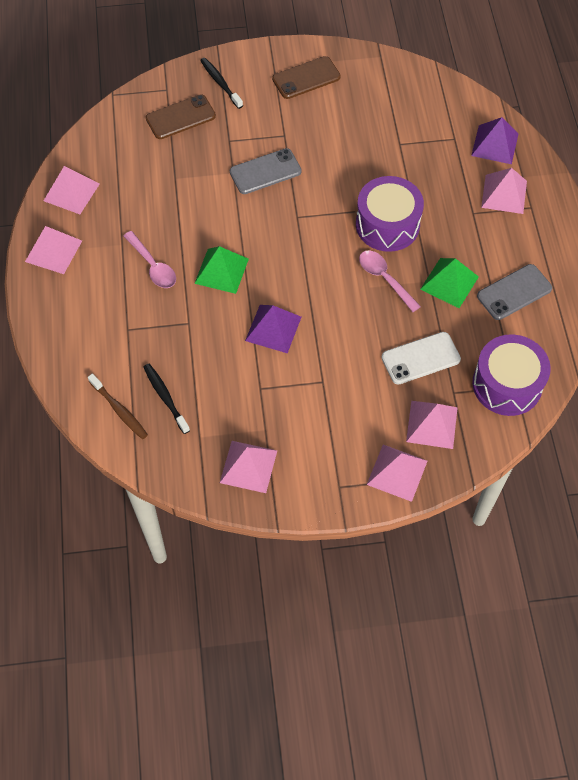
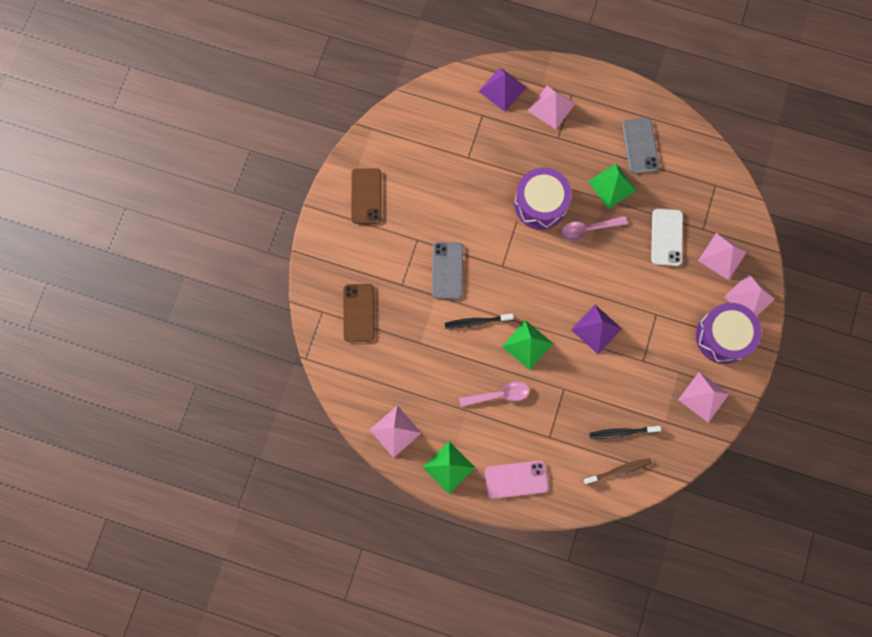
camera: 65 degrees left, 15 degrees up
(53, 251) = (448, 467): pink pyramid -> green pyramid
(66, 315) = (516, 479): none -> pink phone
(220, 83) = (337, 266): black toothbrush -> black toothbrush (476, 322)
(507, 384) = (712, 190): purple drum -> purple drum (723, 336)

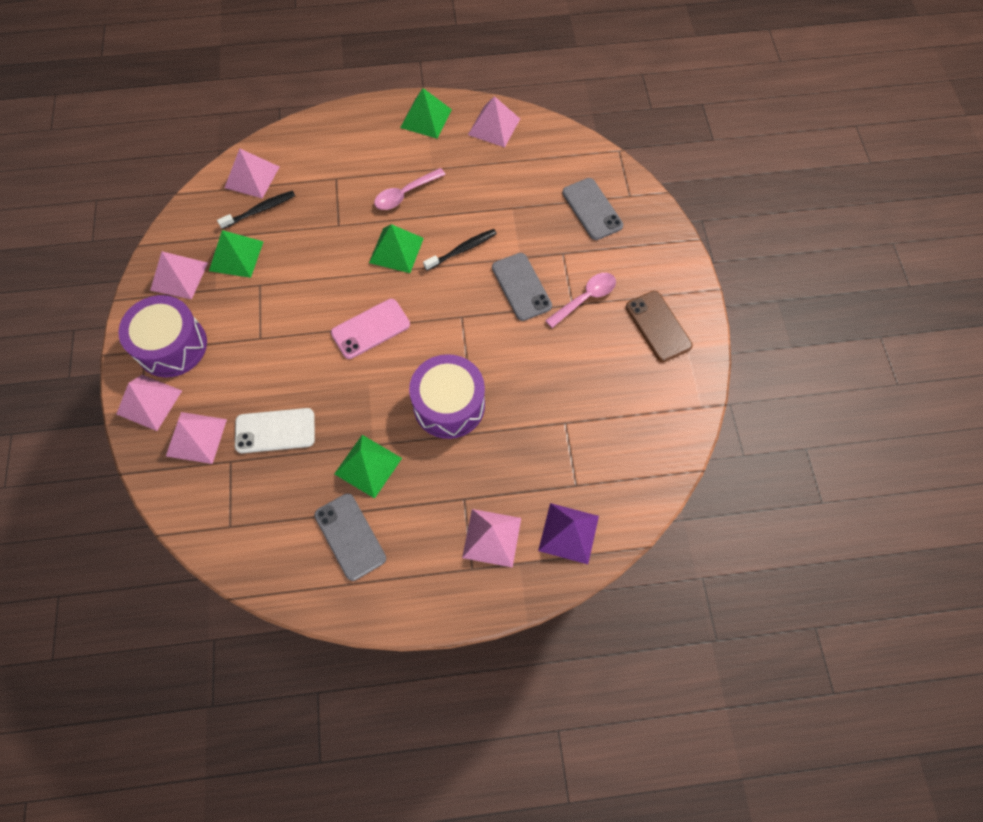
camera: 155 degrees right, 10 degrees down
(359, 313) = (592, 209): brown phone -> grey phone
(516, 479) = (354, 133): pink phone -> pink phone (370, 329)
(588, 229) = (377, 399): pink spoon -> pink spoon (585, 298)
(596, 329) = (325, 295): purple pyramid -> none
(618, 470) = (252, 177): brown toothbrush -> pink pyramid
(654, 395) = (236, 256): none -> green pyramid
(666, 237) = (275, 430): white phone -> white phone turned 75 degrees counterclockwise

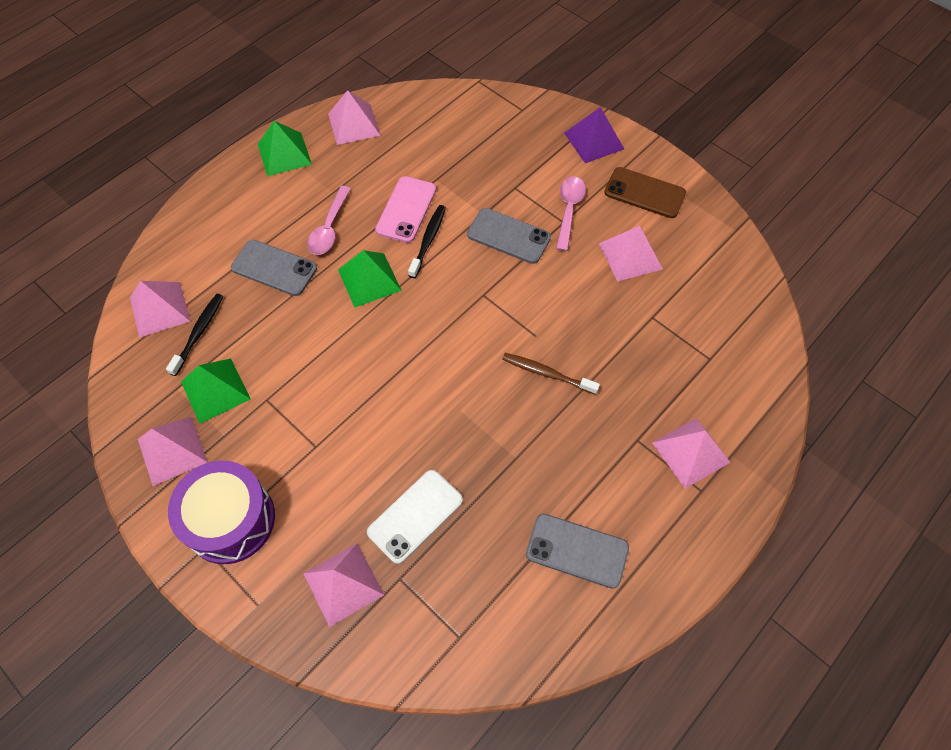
camera: 40 degrees left, 5 degrees down
(149, 402) = (260, 590): pink pyramid -> pink pyramid (630, 256)
(368, 466) = (530, 478): green pyramid -> none
(370, 329) = (413, 361): pink phone -> pink phone (406, 209)
(449, 405) = (547, 373): purple drum -> brown toothbrush
(568, 533) = (743, 400): purple pyramid -> purple pyramid (593, 141)
(592, 209) = (503, 138): grey phone -> grey phone (274, 268)

